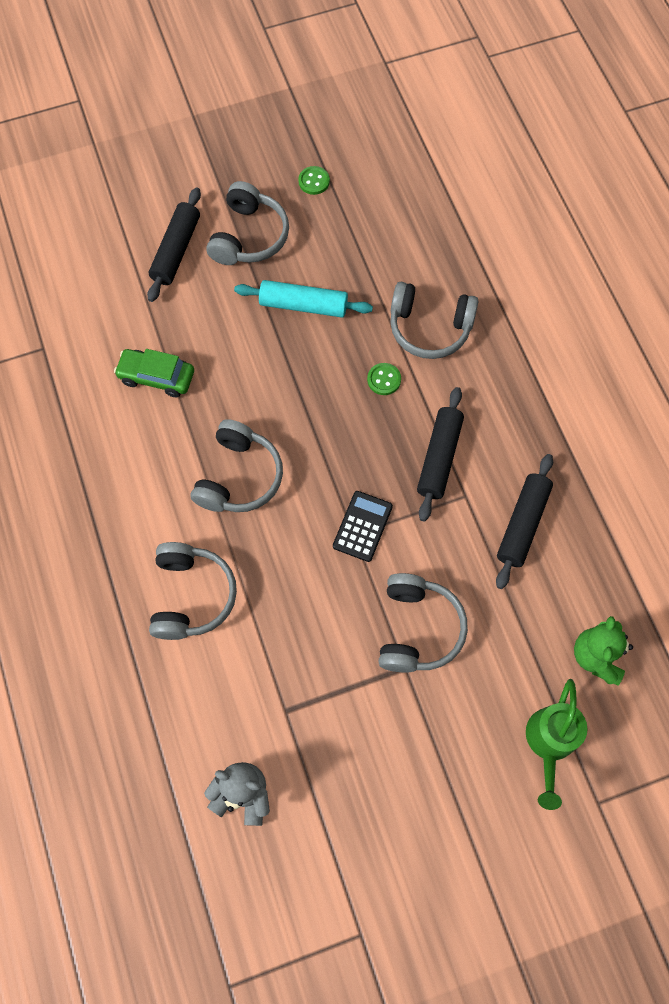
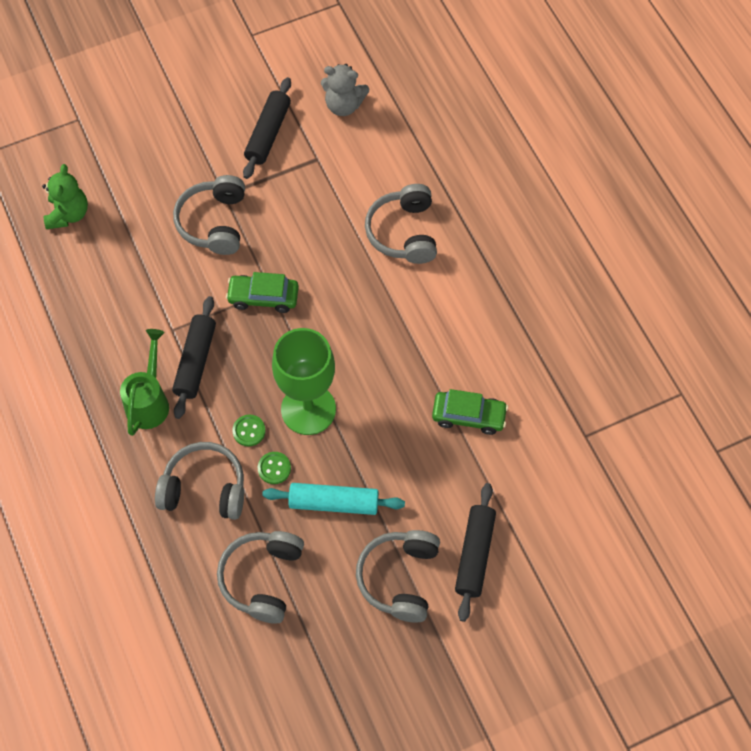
camera: 175 degrees right, 5 degrees down
(239, 477) = (376, 330): grey headphones -> grey headphones (262, 578)
(314, 181) = (336, 655): green button -> green button (274, 468)
(321, 397) = (308, 409): none -> green goblet
(362, 526) = (263, 297): black calculator -> green car
(522, 524) = (122, 310): black rolling pin -> black rolling pin (268, 133)
(549, 743) = (112, 153): green watering can -> green watering can (149, 401)

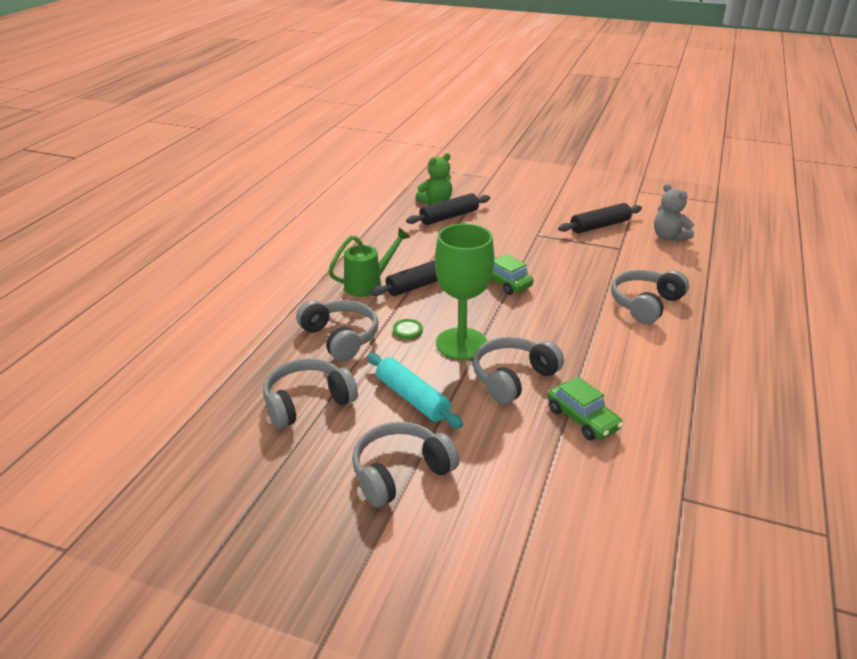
camera: 45 degrees right, 30 degrees down
(214, 222) = (515, 241): grey headphones -> grey headphones (513, 378)
(274, 468) = (397, 356): green button -> none
(475, 554) = (481, 504): black rolling pin -> black rolling pin (449, 217)

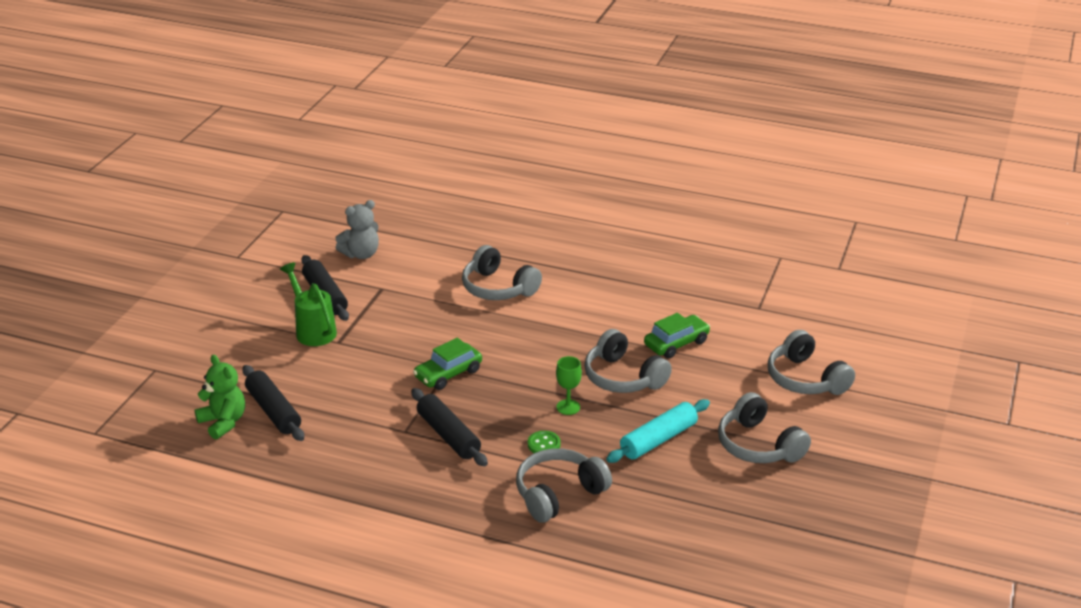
camera: 90 degrees left, 0 degrees up
(307, 402) = (672, 510): grey headphones -> grey headphones (805, 379)
(369, 284) = (445, 477): green watering can -> green watering can (313, 330)
(461, 344) = (568, 407): green goblet -> green goblet, size x0.44

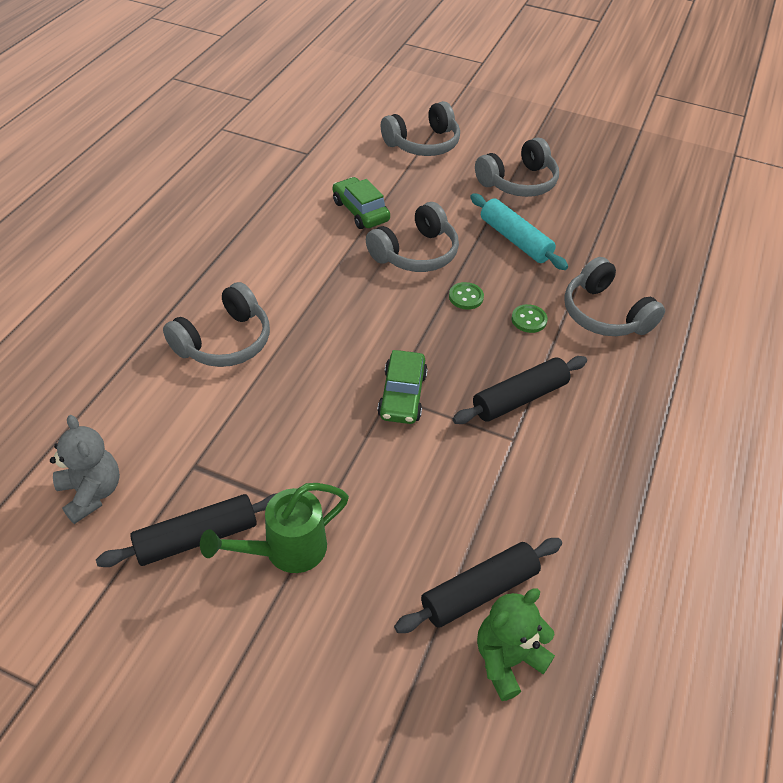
camera: 90 degrees left, 15 degrees up
(448, 374) = (402, 395): green car -> green car turned 45 degrees clockwise
(568, 407) = (466, 297): green goblet -> green button

